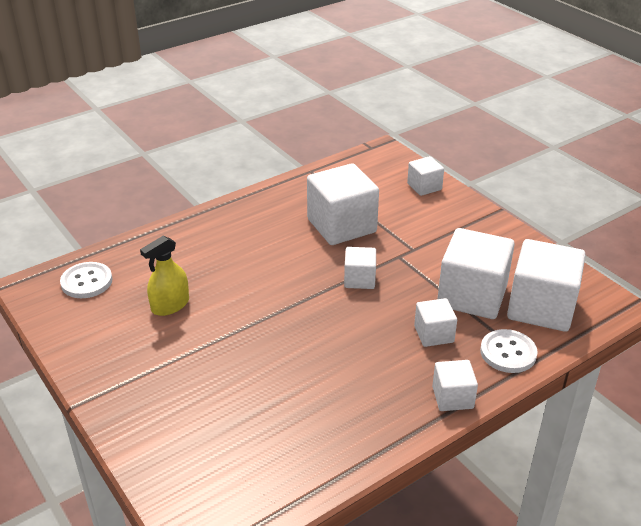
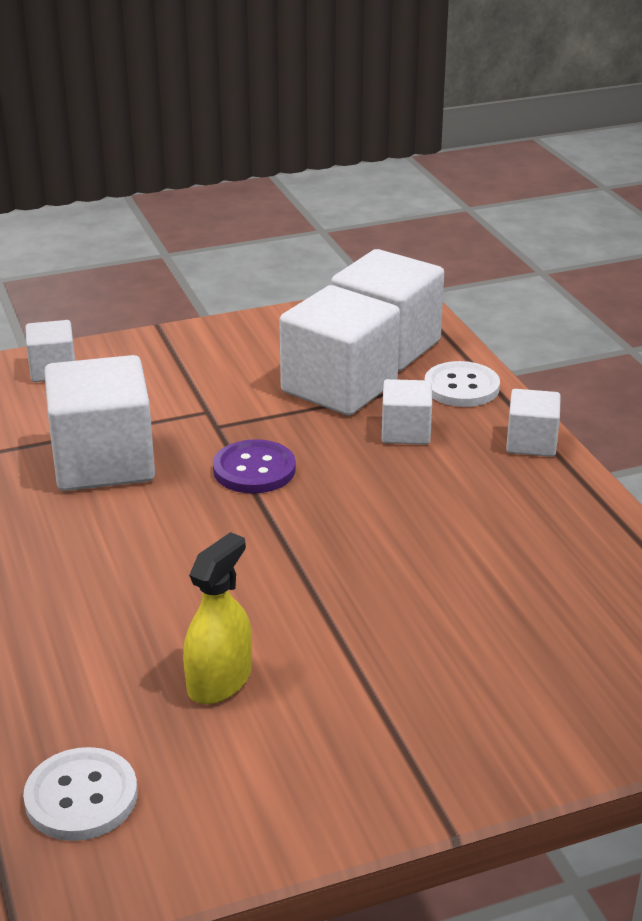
camera: 75 degrees left, 5 degrees down
(170, 305) = (219, 681): yellow spray bottle -> yellow spray bottle turned 120 degrees counterclockwise
(359, 279) = (254, 469): white cube -> purple button

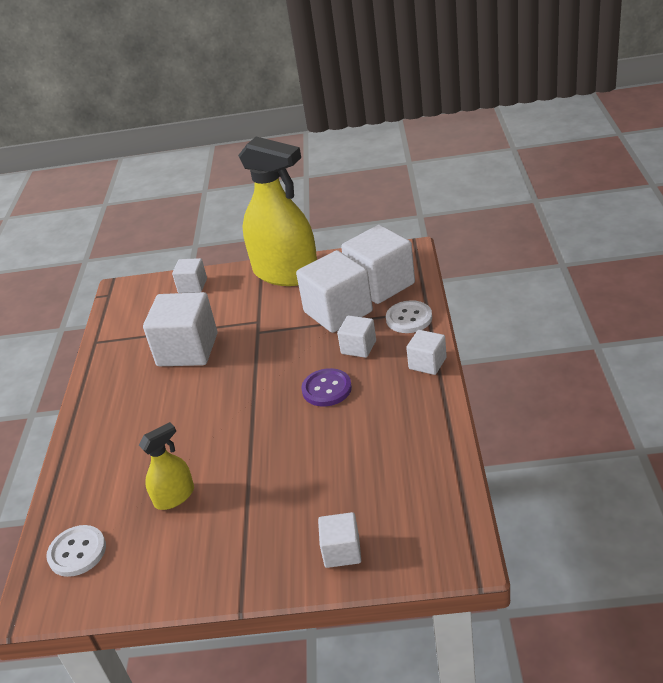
camera: 25 degrees right, 5 degrees up
(213, 341) = (285, 273): none -> yellow spray bottle
(254, 469) = (262, 364): purple button -> purple button (326, 389)
(569, 715) = (342, 551): none -> white cube

